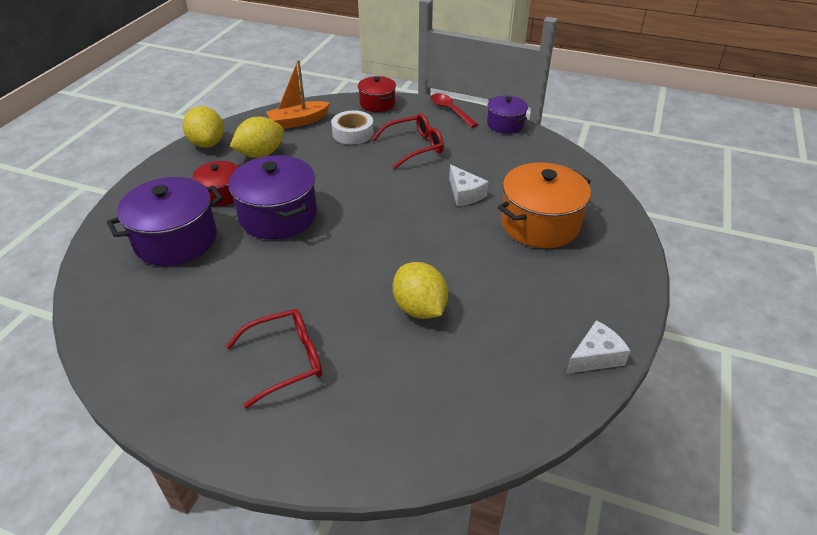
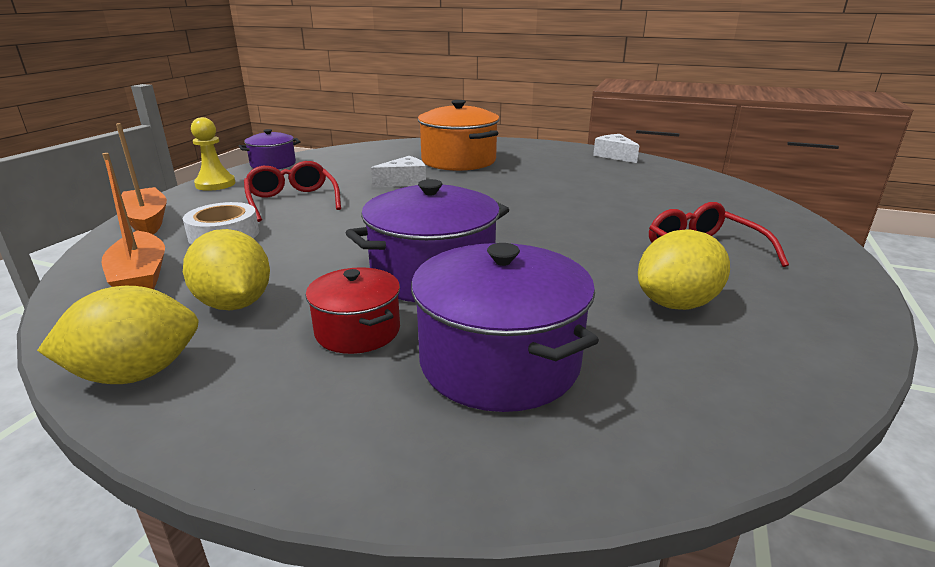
camera: 90 degrees left, 15 degrees down
(377, 104) = (147, 221): red pot -> orange boat
(419, 308) = (591, 200): yellow lemon -> yellow lemon (676, 304)
(450, 110) = (215, 184): red spoon -> yellow pawn

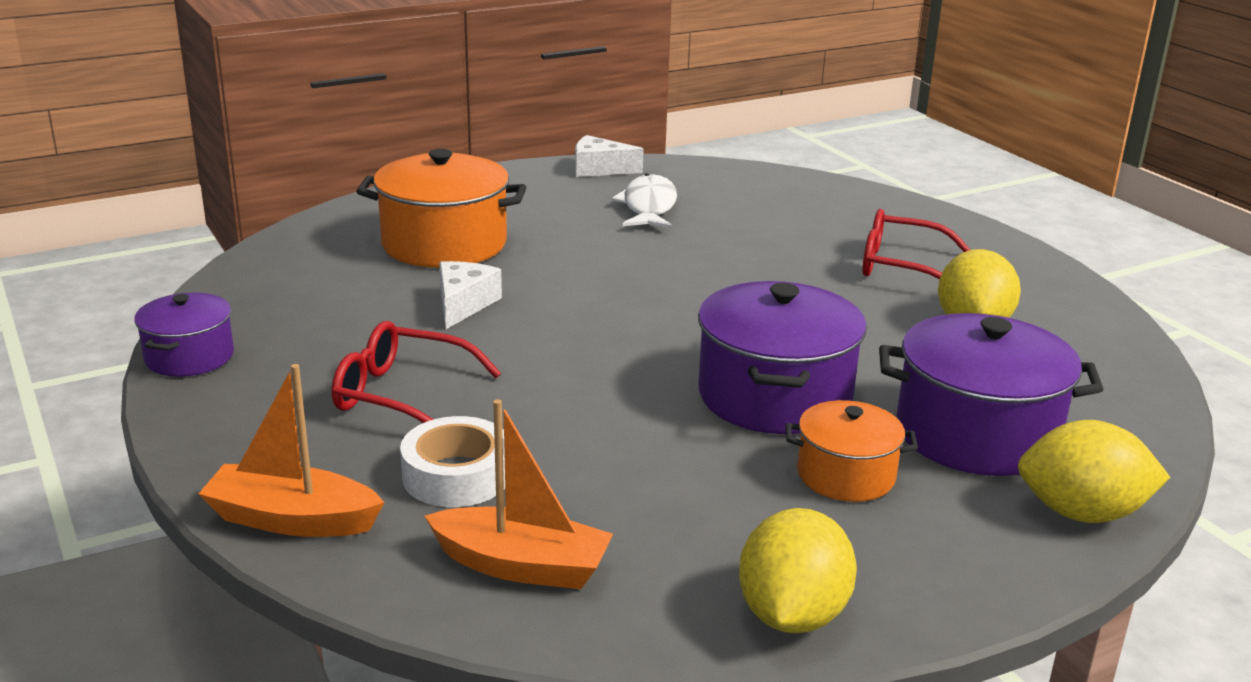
camera: 50 degrees left, 0 degrees up
(215, 184) = (205, 426): yellow pawn -> none
(235, 304) = (695, 522): yellow lemon -> yellow lemon (1081, 513)
(357, 331) = (845, 475): red pot -> orange pot
(601, 176) = (648, 206): none -> white fish

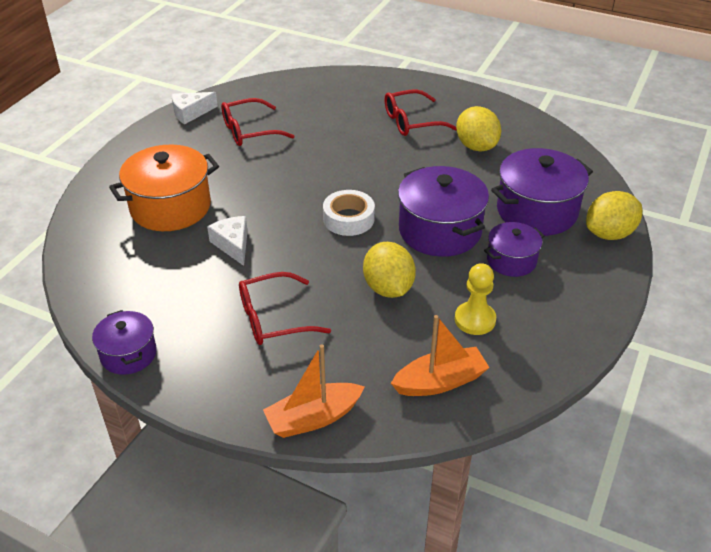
camera: 35 degrees left, 15 degrees up
(457, 475) = (356, 351): white tape -> white tape (348, 219)
(648, 206) = (249, 131): white fish -> red glasses
(682, 519) = (475, 320): none -> yellow pawn
(792, 615) = (563, 343): yellow lemon -> yellow lemon (388, 288)
(845, 475) = (511, 260): orange pot -> purple pot

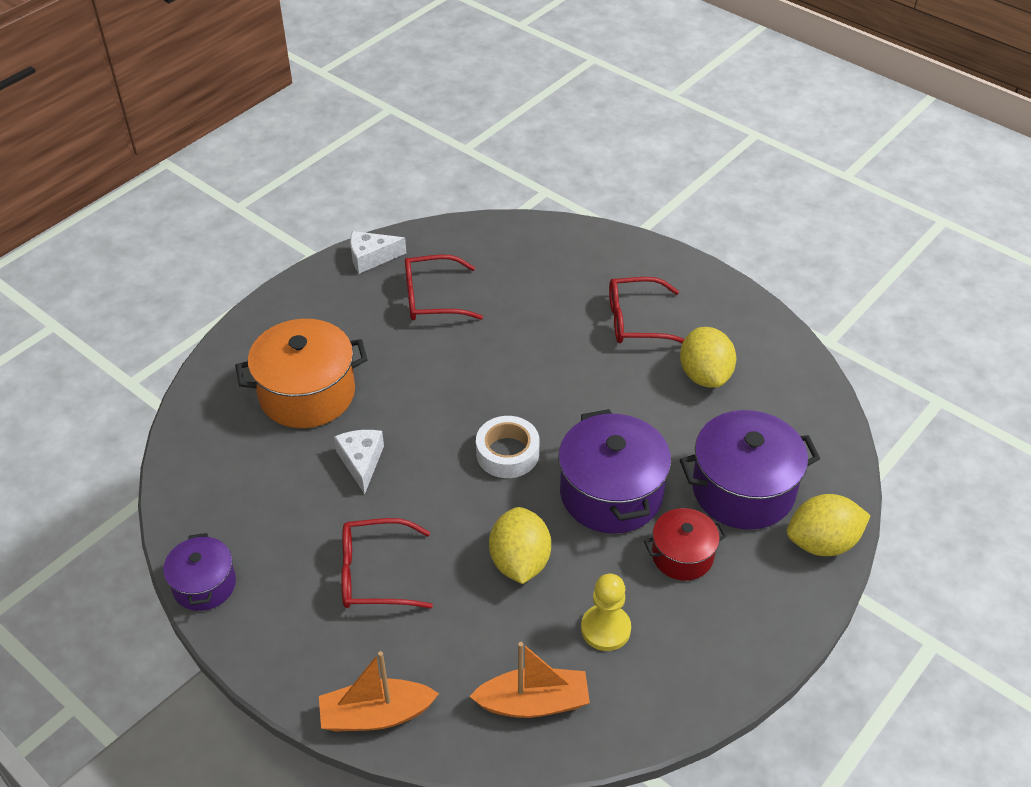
camera: 15 degrees right, 5 degrees up
(511, 260) = (682, 555): purple pot -> red pot

